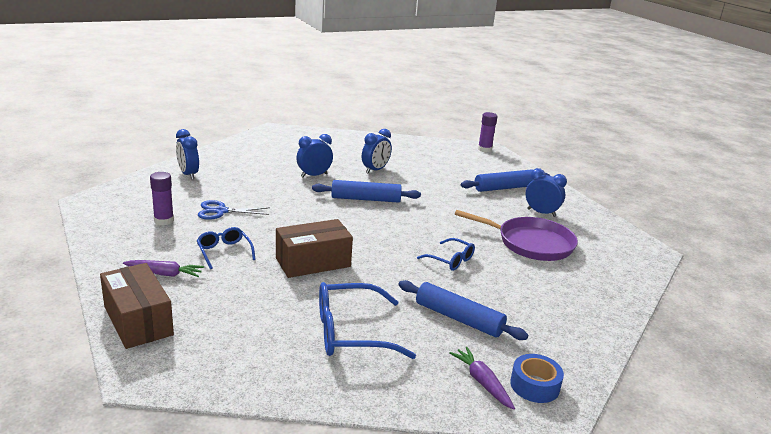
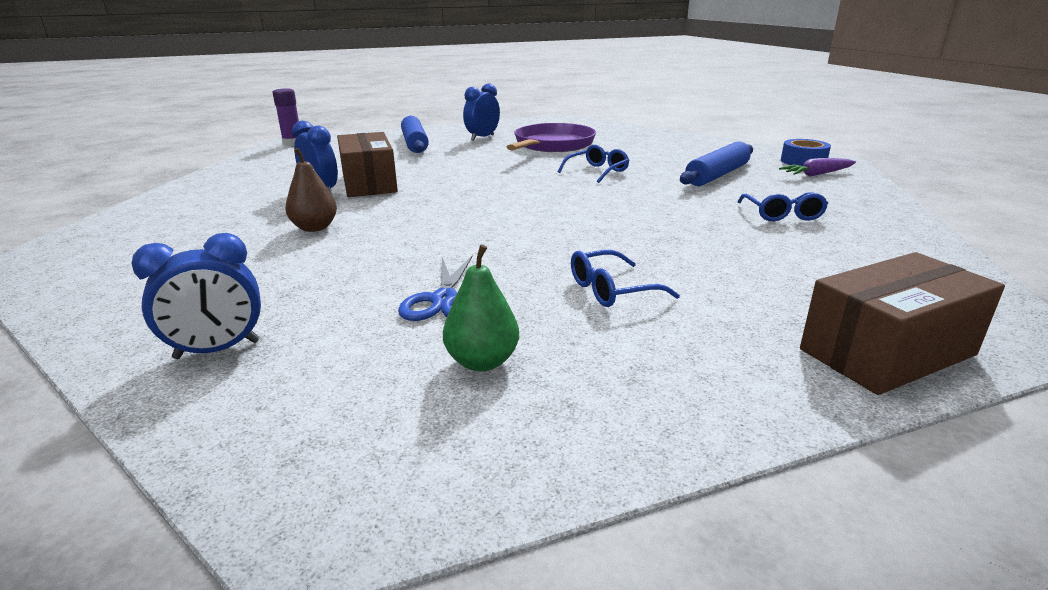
camera: 80 degrees left, 0 degrees up
(164, 221) = (482, 362): purple glue stick -> green pear
(165, 274) = (714, 340): purple carrot -> none
(313, 262) = (625, 230): brown box -> brown box (369, 183)
(314, 175) = (314, 228): blue clock -> brown pear
(351, 333) = (782, 214): blue glasses -> blue glasses, size x0.57
(366, 199) = (424, 199): blue rolling pin -> none

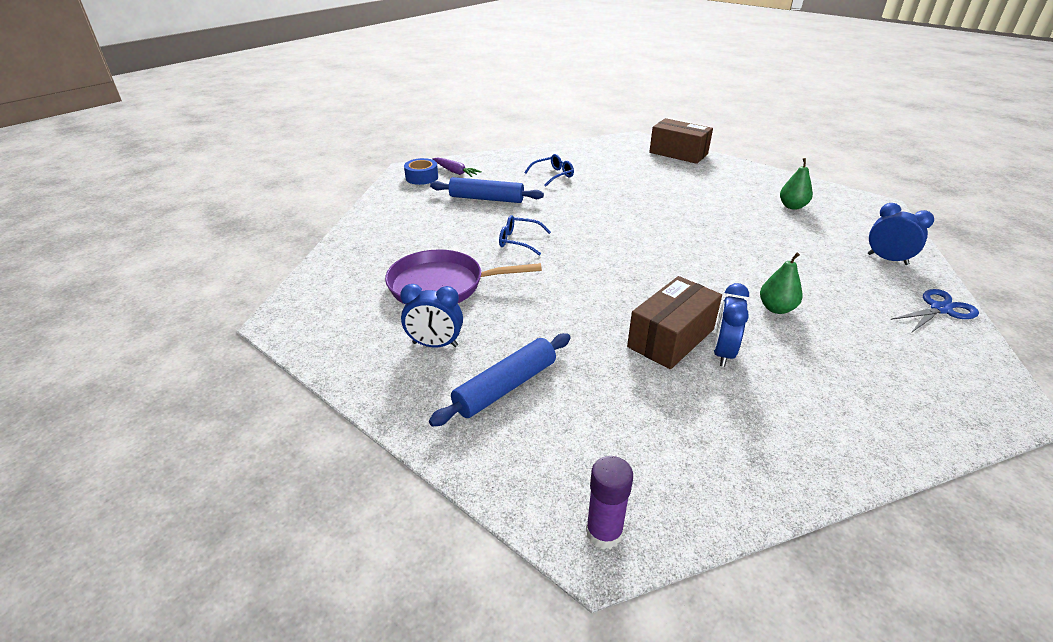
camera: 120 degrees left, 10 degrees up
(314, 228) = (776, 308): brown pear -> green pear
(444, 300) = (772, 228): blue scissors -> blue scissors (941, 309)
(611, 290) = (704, 197): blue glasses -> none

